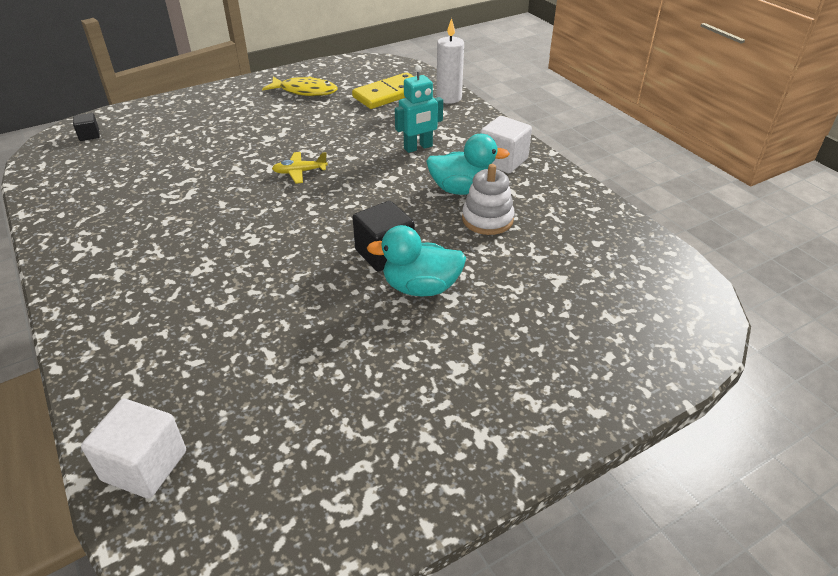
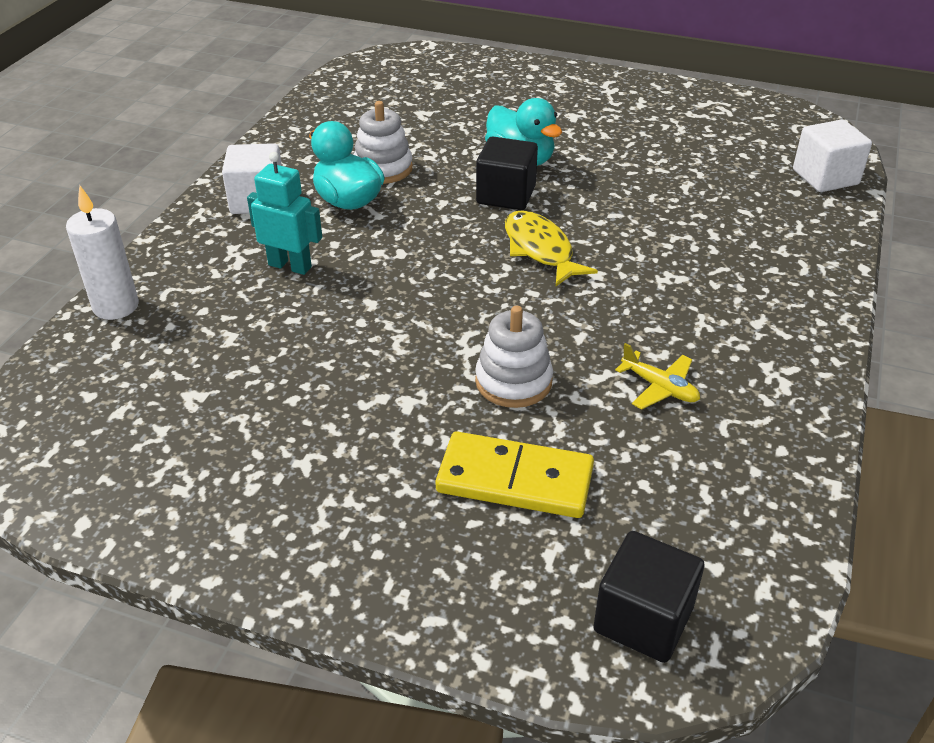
camera: 130 degrees left, 0 degrees up
(89, 135) = (643, 619): black cube -> black cube, size x1.85
(231, 168) = (513, 381): none -> white stacking toy
(300, 172) = (450, 320): yellow plane -> yellow plane (659, 387)
(305, 91) = (223, 465): yellow fish -> yellow fish (540, 249)
(389, 94) = (151, 367): yellow domino -> yellow domino (515, 479)

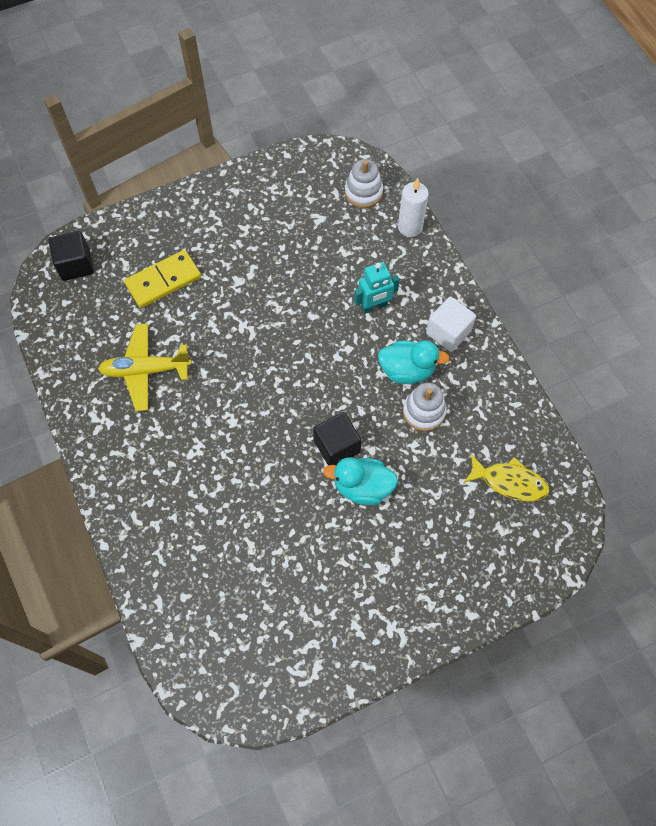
camera: 135 degrees right, 25 degrees up
(513, 381) = (207, 324): white stacking toy -> white stacking toy (363, 192)
(540, 249) = (276, 416): yellow fish -> yellow fish (509, 482)
(659, 387) = (145, 370): yellow plane -> yellow plane, size x1.88
(825, 177) = (176, 632): white cube -> none

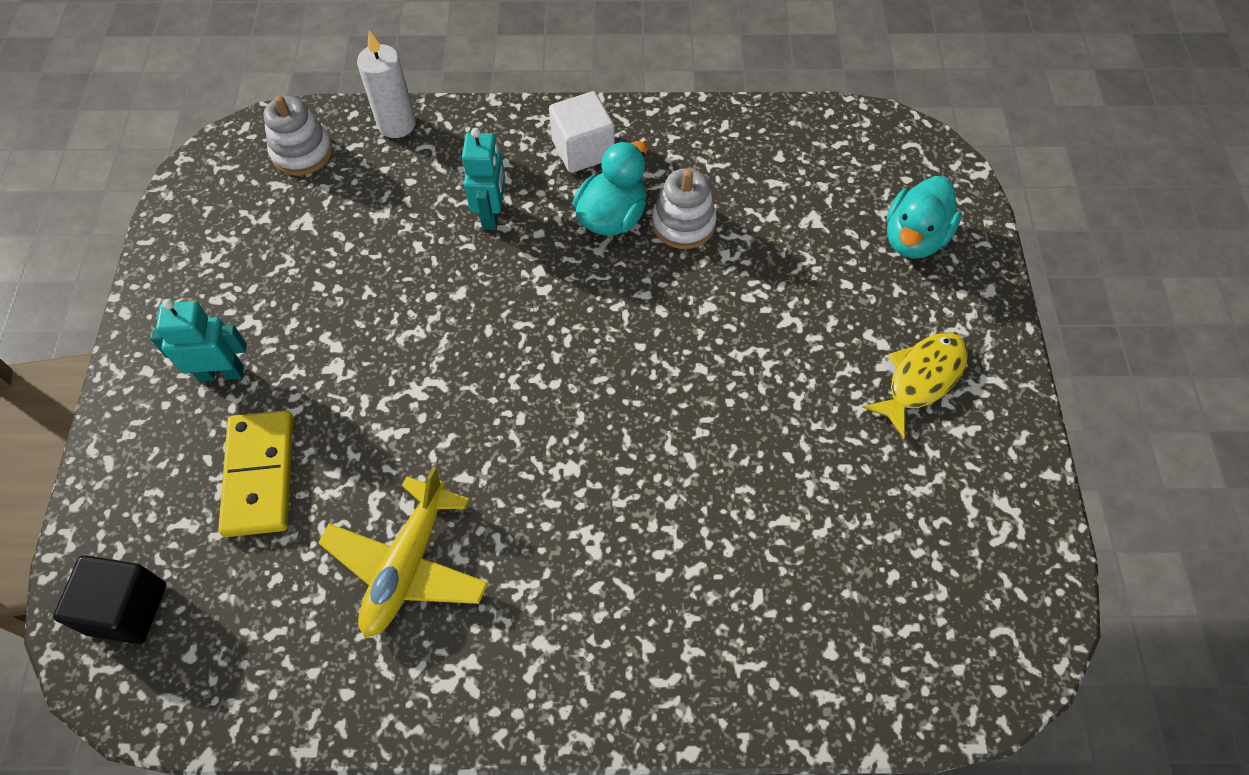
camera: 65 degrees left, 5 degrees down
(210, 233) = (221, 373): none -> turquoise robot
(336, 446) = (682, 345): black cube -> none
(362, 487) = (759, 339): turquoise duck -> turquoise duck (914, 238)
(509, 482) = (827, 176): yellow fish -> yellow fish (921, 379)

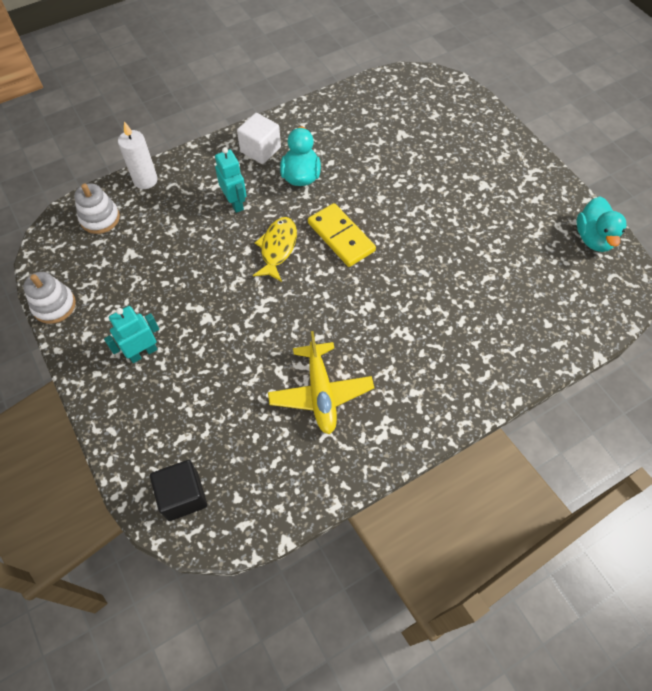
camera: 30 degrees left, 0 degrees up
(260, 475) = (206, 392): yellow domino -> yellow domino (341, 237)
(683, 223) = (340, 164): white stacking toy -> white stacking toy (54, 305)
(914, 238) = (455, 122): turquoise duck -> turquoise duck (593, 238)
(921, 379) = (503, 184): yellow fish -> yellow fish (277, 248)

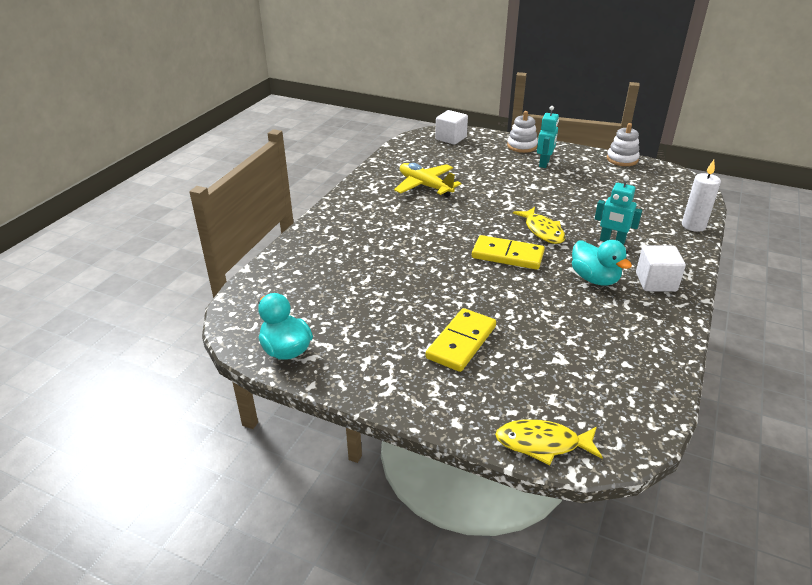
camera: 145 degrees right, 25 degrees down
(100, 218) = (677, 197): white stacking toy -> white stacking toy (522, 146)
(183, 496) = (451, 138): black cube -> white cube
(457, 178) = (461, 342): none -> yellow domino
(465, 98) = (542, 443): none -> yellow fish

